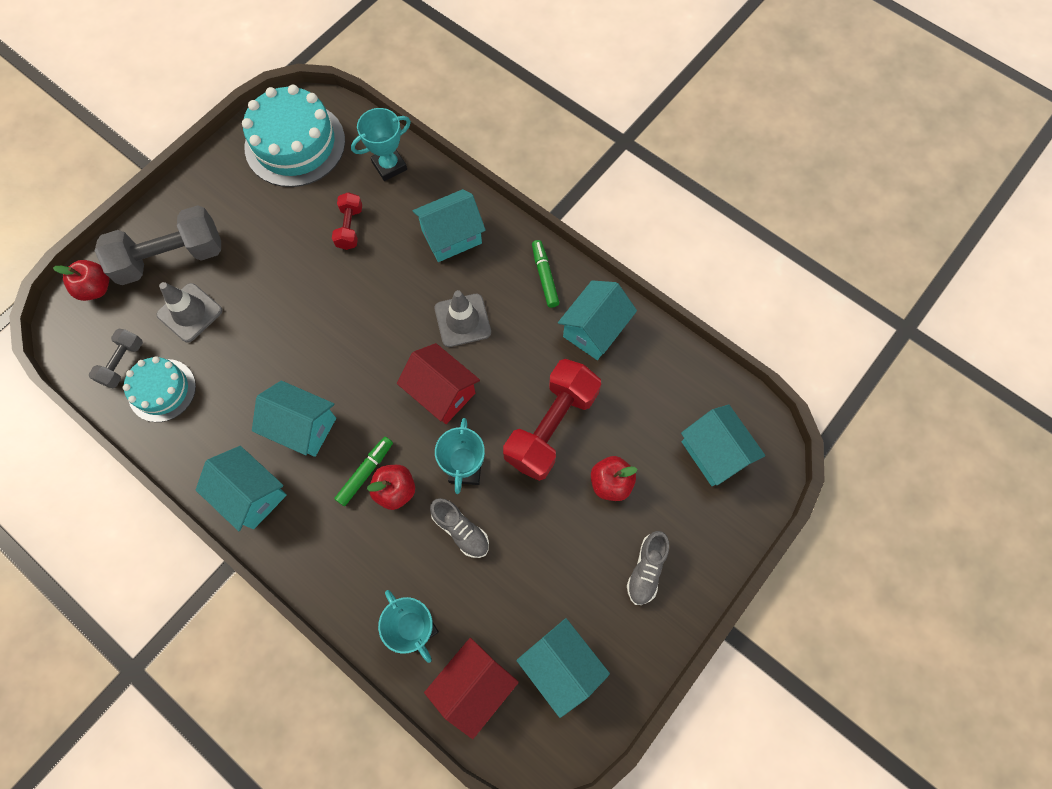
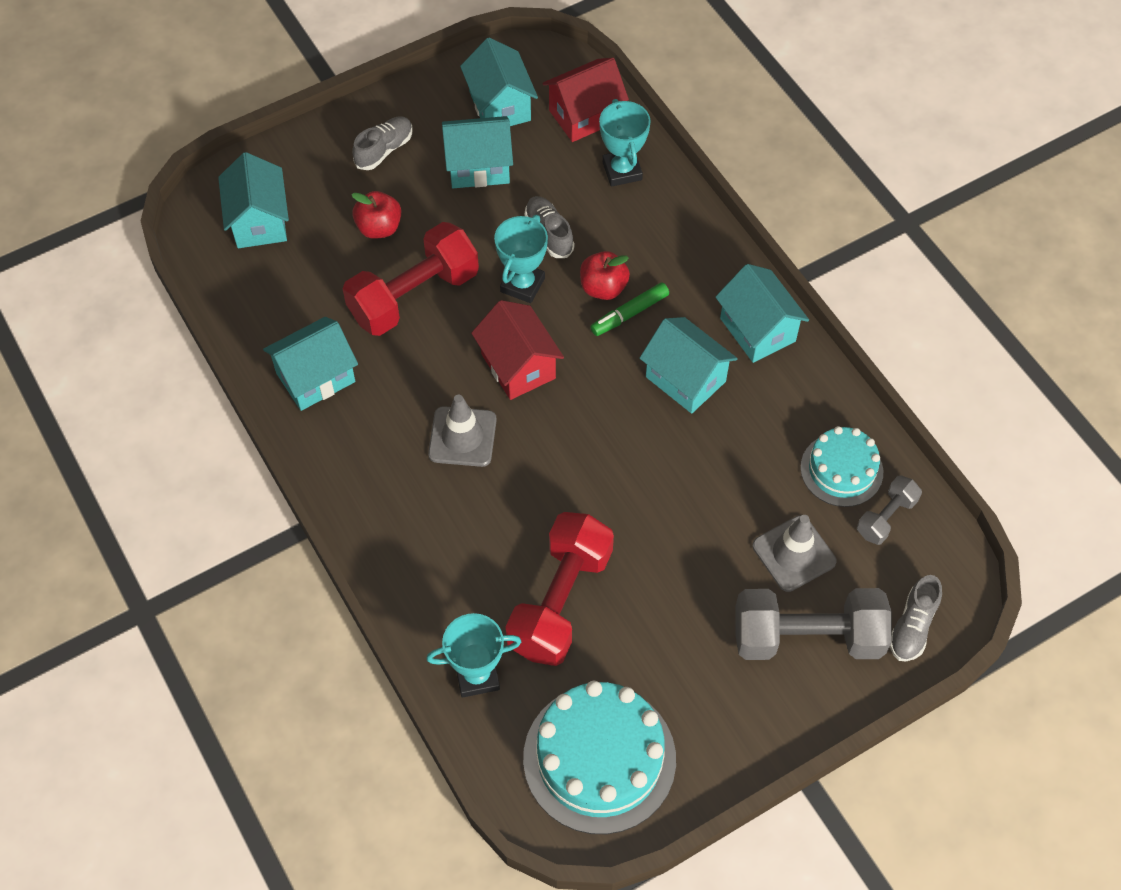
camera: 160 degrees left, 10 degrees down
(96, 288) = (912, 626): red apple -> grey shoe
(350, 227) = (560, 601): red dumbbell -> red dumbbell, size x1.97
(451, 237) = (433, 545): turquoise house -> turquoise house (478, 167)
(545, 276) = (341, 457): green marker -> none

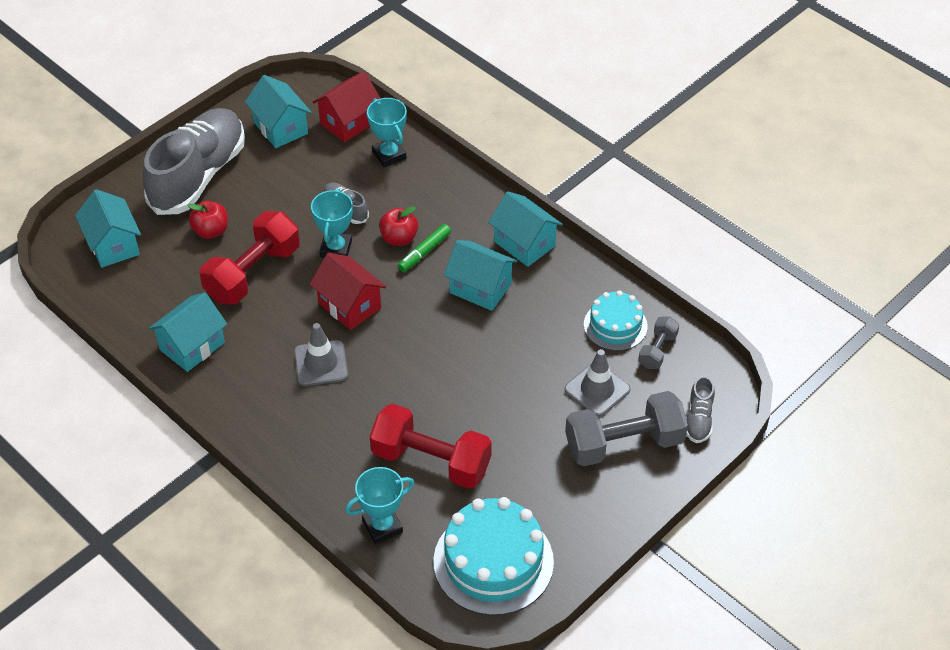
camera: 15 degrees left, 10 degrees down
(384, 150) = (198, 176): grey shoe -> grey shoe, size x2.38
(478, 167) = (277, 173): turquoise house -> none
(560, 601) = (431, 461): red dumbbell -> red dumbbell turned 75 degrees counterclockwise

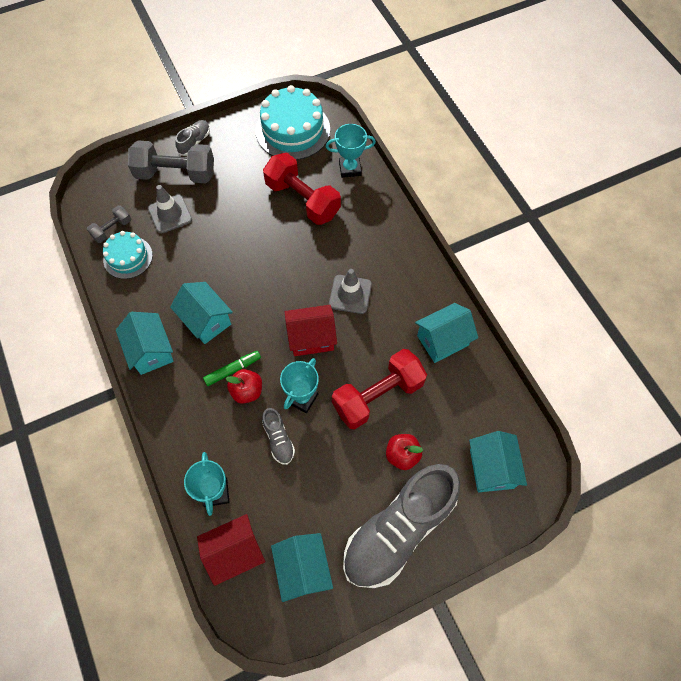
camera: 160 degrees left, 15 degrees up
(349, 305) = (311, 338): red house -> red house turned 75 degrees counterclockwise
(698, 419) = (119, 174): grey shoe -> grey shoe (194, 142)

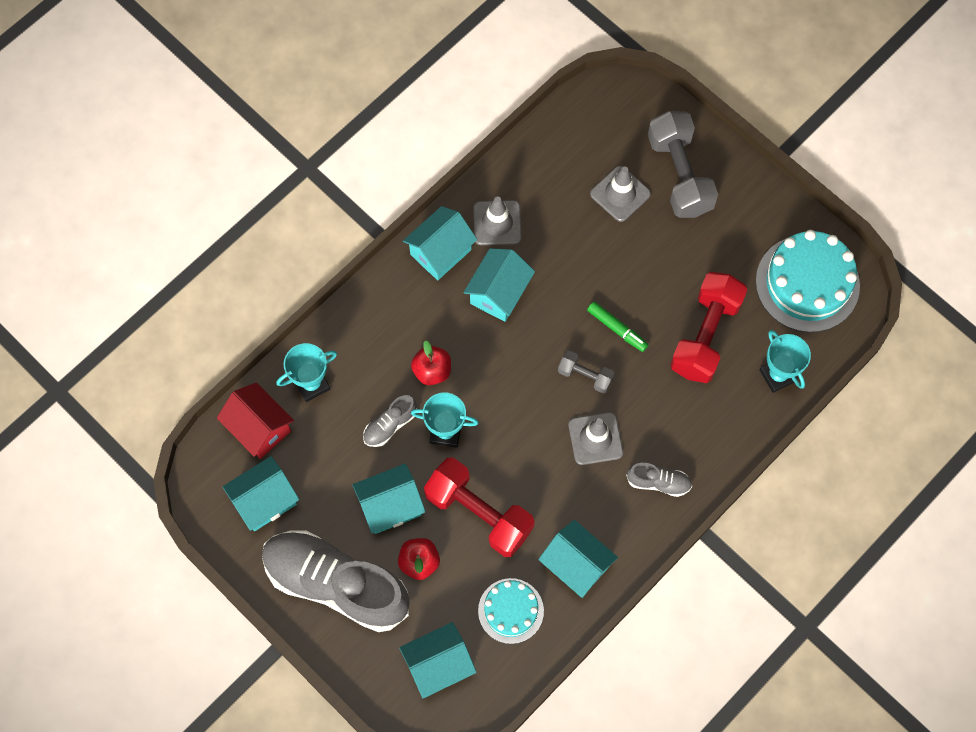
camera: 70 degrees right, 5 degrees up
(112, 229) = (573, 141): grey dumbbell -> grey dumbbell (585, 376)
(128, 257) = (544, 175): turquoise cake -> turquoise cake (511, 611)
(148, 302) = (497, 223): none -> grey traffic cone
(194, 142) = (735, 175): grey shoe -> grey shoe (658, 482)
(233, 370) = (451, 346): green marker -> green marker (617, 329)
(311, 338) = (522, 415): red house -> none
(347, 462) = (390, 506): none -> turquoise house

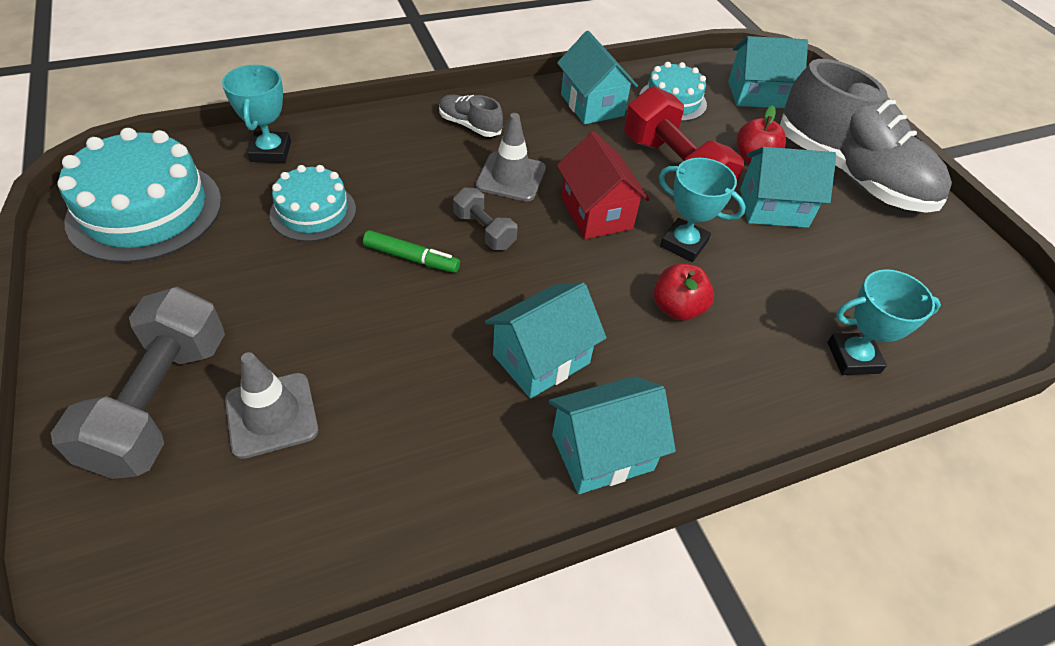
camera: 160 degrees left, 20 degrees down
(259, 428) = (935, 337): red house -> red house (596, 213)
(265, 501) = (930, 264): turquoise house -> none
(390, 425) = (753, 275): grey shoe -> none
(497, 223) = (490, 457): grey traffic cone -> none
(617, 329) = (411, 258): green marker -> green marker turned 135 degrees clockwise
(705, 335) = (313, 211): red dumbbell -> turquoise cake

